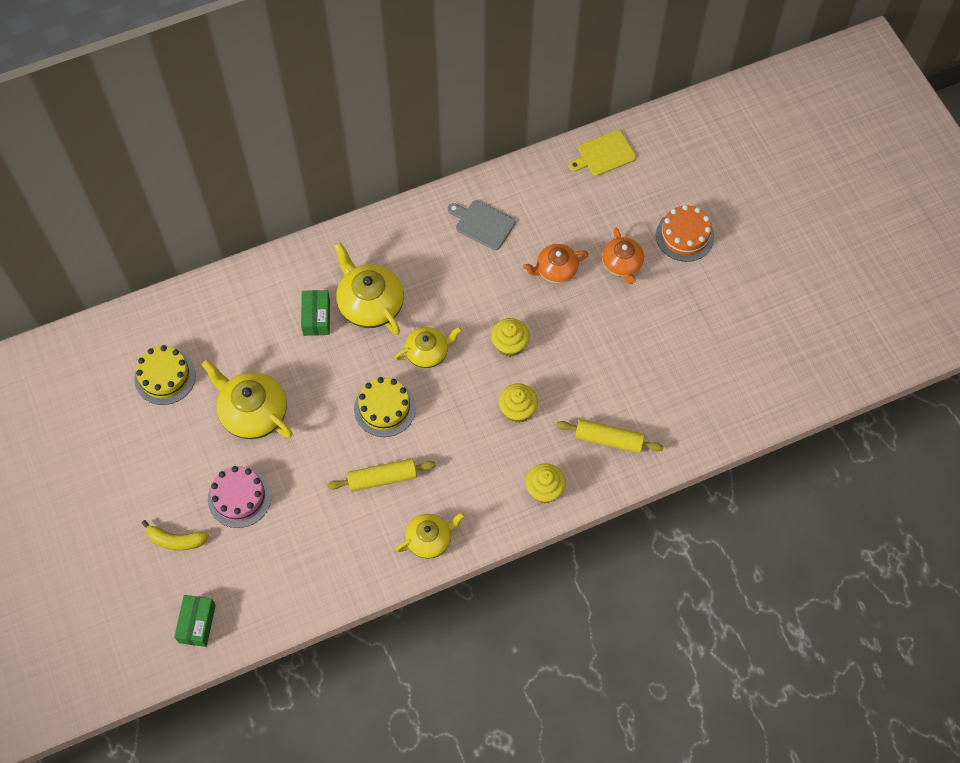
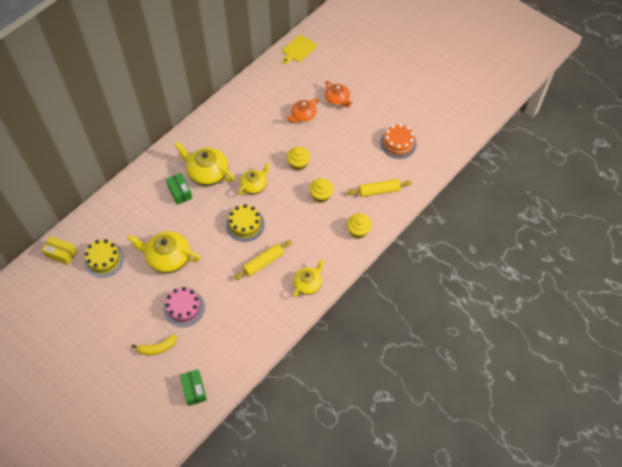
camera: 25 degrees left, 5 degrees down
(112, 342) = (61, 253): none -> yellow box
(483, 224) = (250, 108): grey cutting board -> none
(685, 236) = (363, 74): orange cake -> orange cake (398, 143)

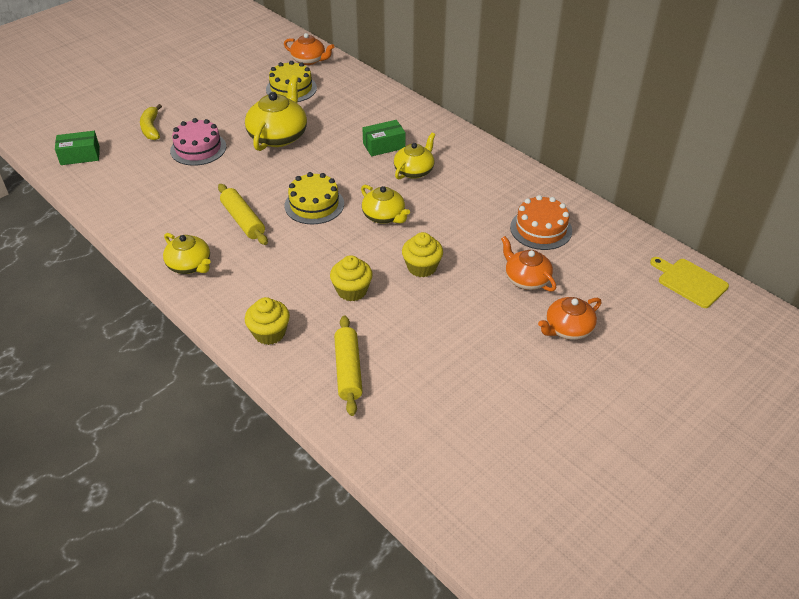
camera: 95 degrees right, 15 degrees down
(61, 253) = (309, 60): yellow box -> orange teapot
(207, 173) = (414, 171): yellow teapot -> yellow teapot, size x0.63
(398, 143) = (458, 413): orange cake -> orange cake (541, 229)

